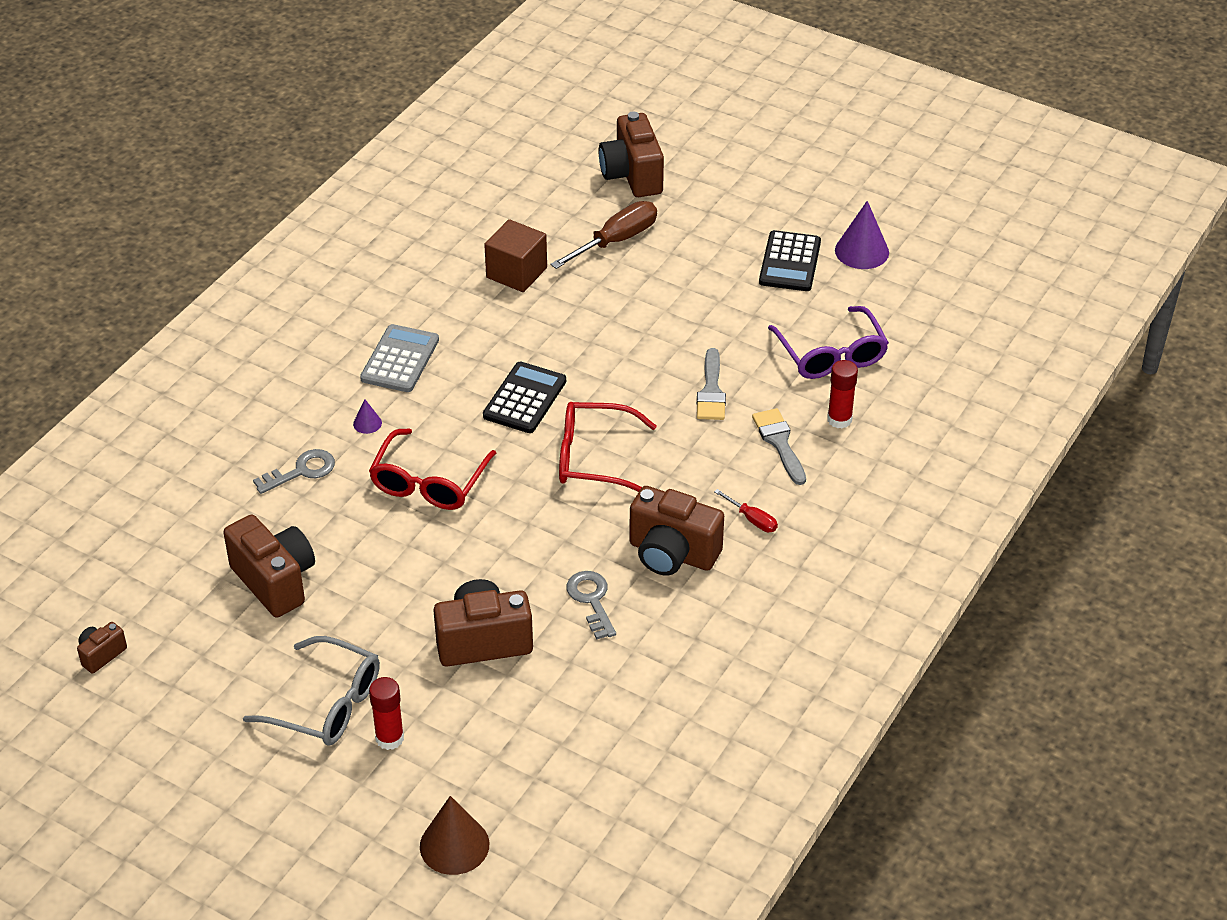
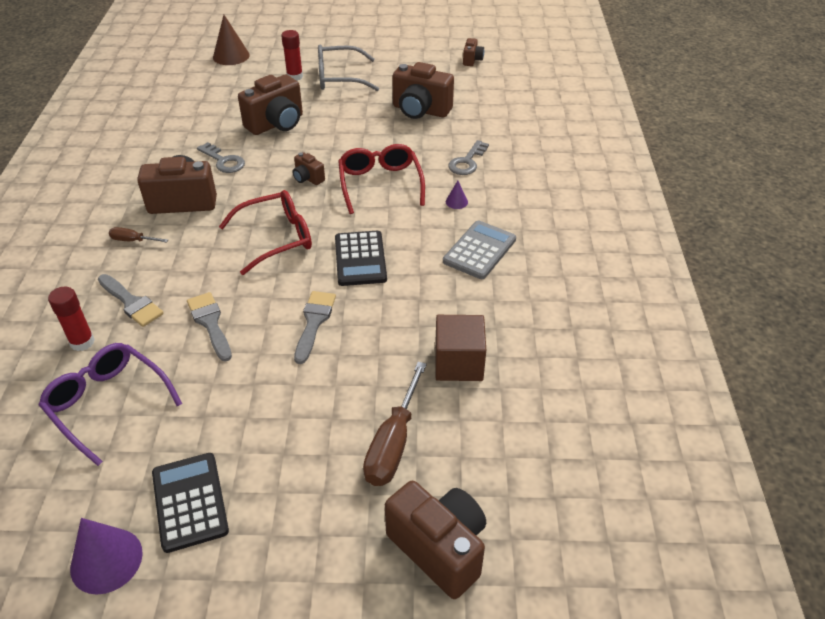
camera: 150 degrees right, 0 degrees up
(400, 359) = (479, 250): grey calculator -> grey calculator turned 135 degrees counterclockwise
(506, 526) = (308, 178): none -> brown camera
(614, 354) = (314, 322): none -> grey brush
(752, 519) = (133, 240): red screwdriver -> brown screwdriver

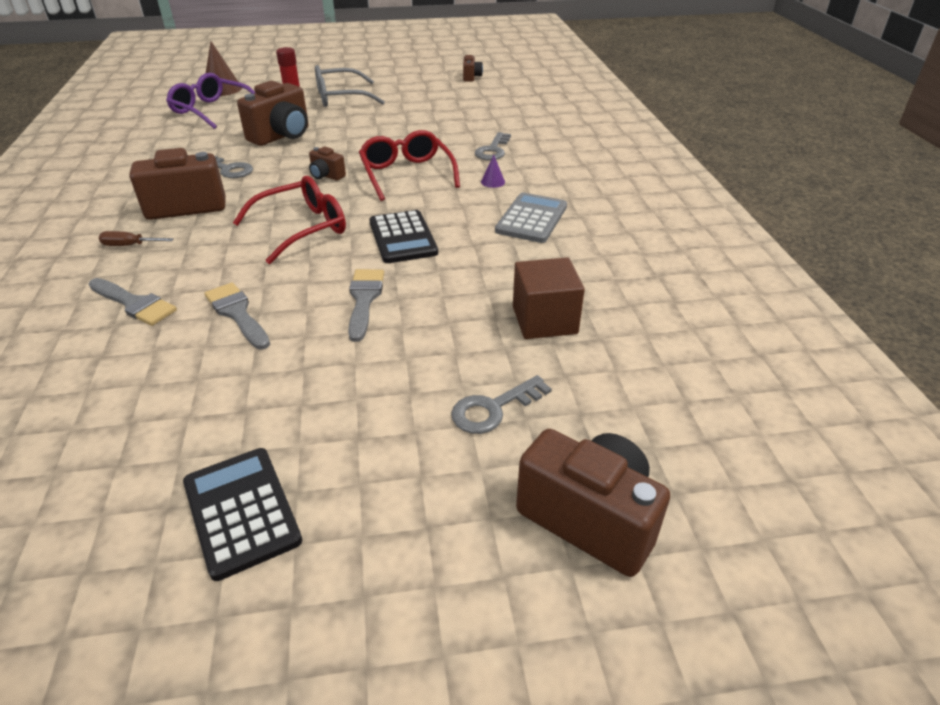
camera: 10 degrees left, 5 degrees down
(82, 342) = (73, 350): red glue stick -> none
(106, 560) = (127, 605): purple cone -> none
(107, 403) = (112, 412): purple glasses -> purple glasses (212, 110)
(393, 443) = (494, 408): brown screwdriver -> grey key
(420, 110) = (432, 116): brown camera -> none

